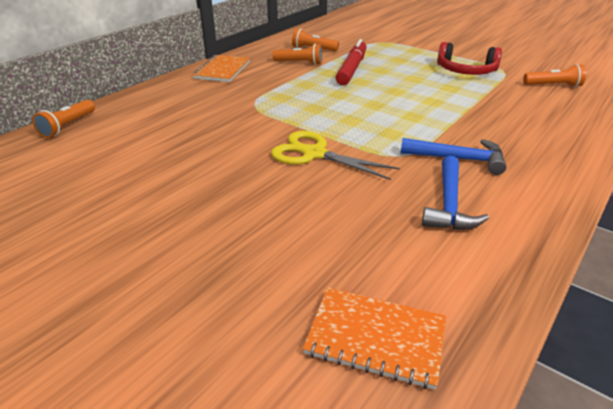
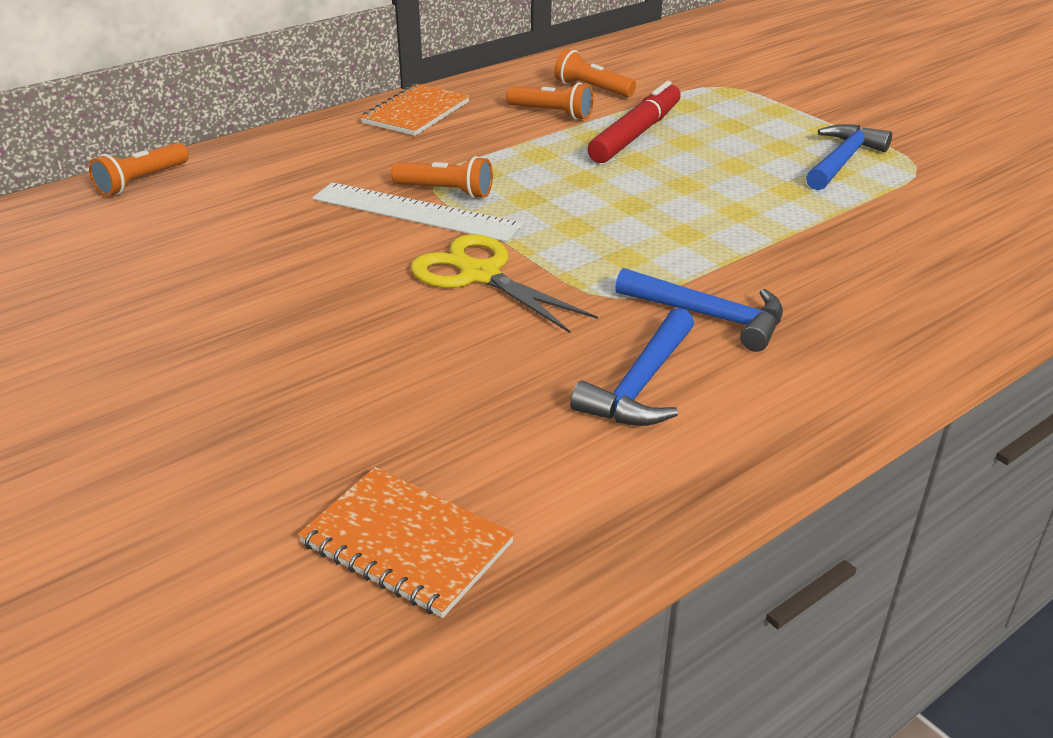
camera: 15 degrees right, 0 degrees up
(254, 123) = (415, 212): none -> white ruler
(466, 71) = (842, 161): red headphones -> blue hammer
(553, 86) = (990, 209): orange flashlight -> orange flashlight (446, 191)

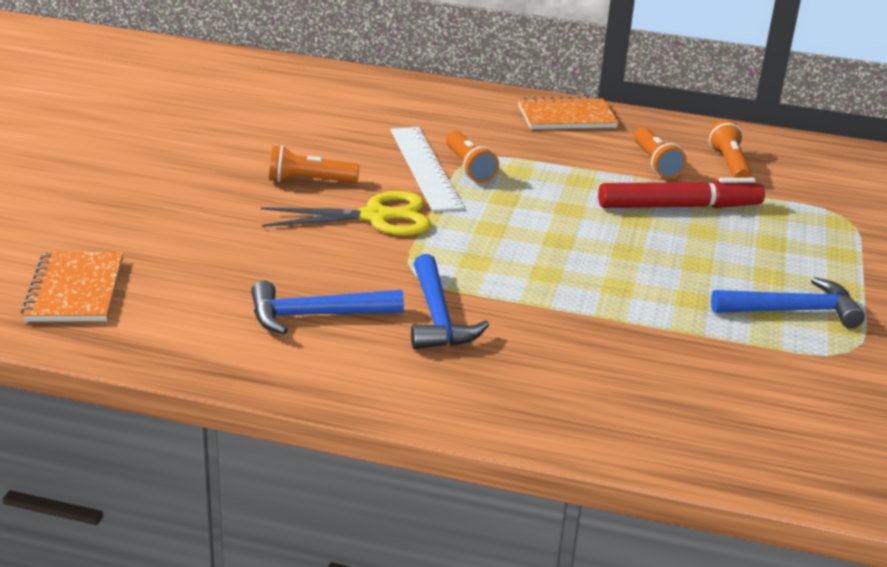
camera: 50 degrees right, 5 degrees down
(142, 181) = (335, 75): orange flashlight -> orange flashlight (309, 181)
(480, 275) = (376, 217): yellow scissors -> yellow scissors turned 75 degrees clockwise

